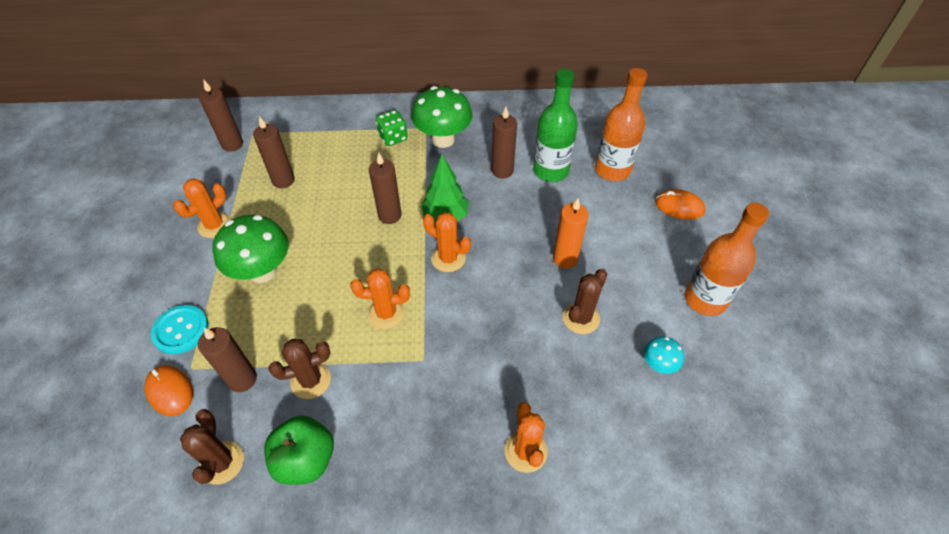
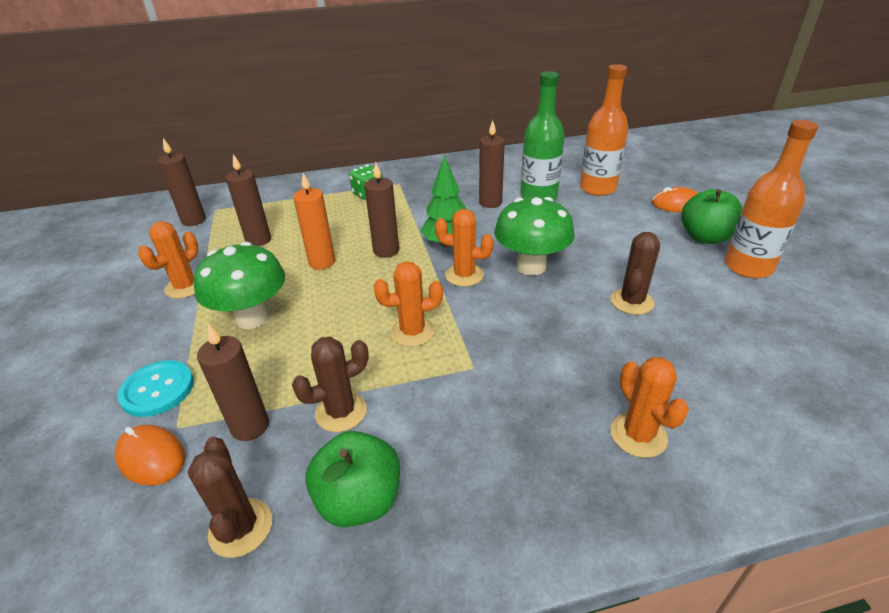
camera: 10 degrees left, 15 degrees down
(443, 139) = (420, 189): green mushroom -> green mushroom (531, 266)
(565, 259) = (588, 257): orange candle -> orange candle (322, 262)
(658, 364) = (737, 327): turquoise mushroom -> none
(684, 255) = (705, 237): none -> green apple

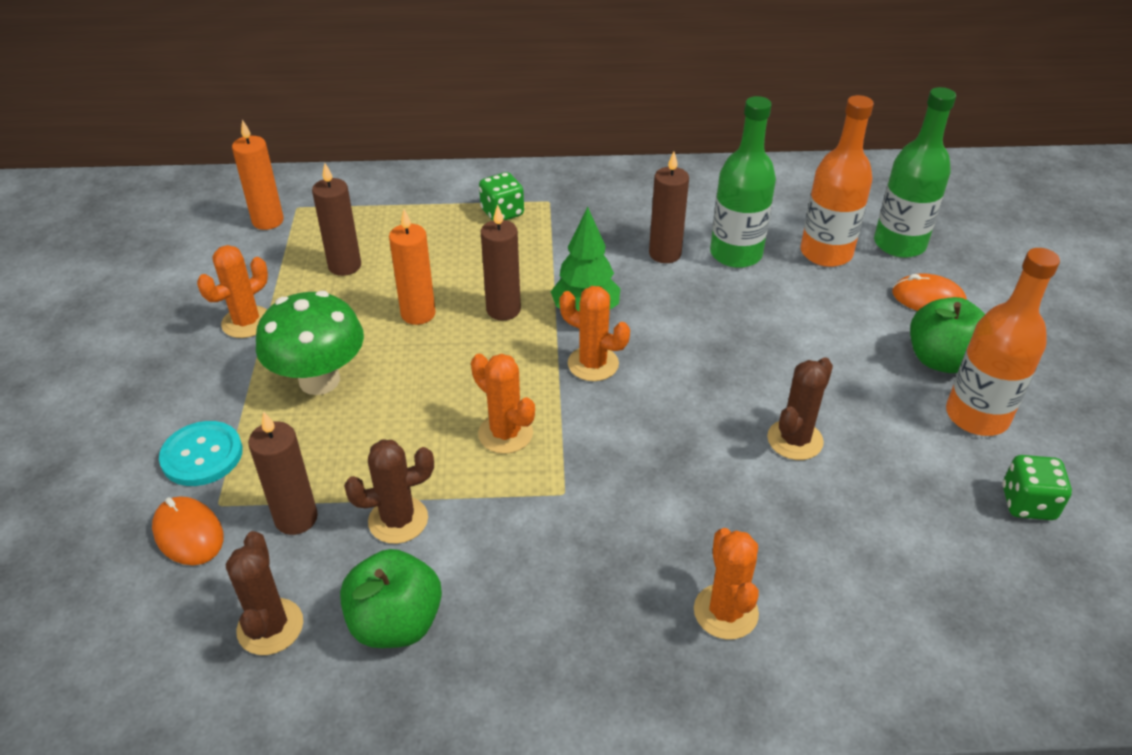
camera: 10 degrees right, 5 degrees up
(194, 220) = (268, 221): brown candle -> orange candle
(412, 332) = (505, 433): orange cactus -> orange cactus turned 45 degrees clockwise
(531, 266) = (684, 365): green mushroom -> none
(642, 178) = (899, 244): none -> green bottle
(815, 316) = (1027, 503): none -> green dice

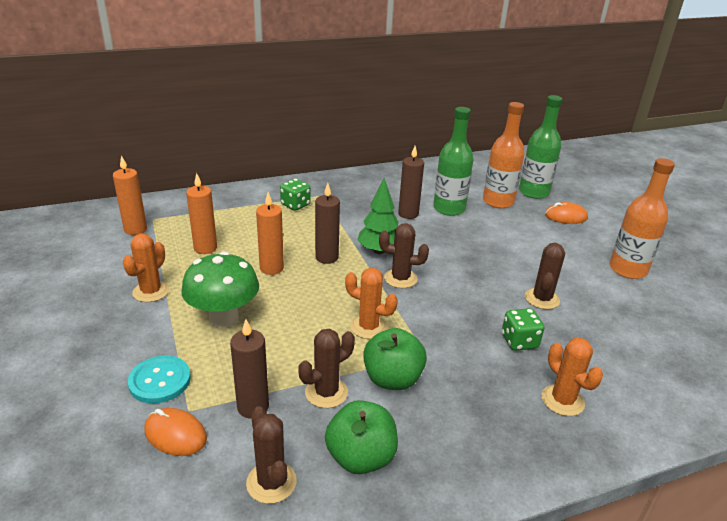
camera: 20 degrees left, 10 degrees down
(345, 266) = (205, 248): brown candle -> orange candle
(593, 364) = (400, 278): orange cactus -> brown cactus
(941, 360) = (591, 245): green apple -> green apple (392, 379)
(1027, 503) = (681, 308): green dice -> green dice (519, 341)

